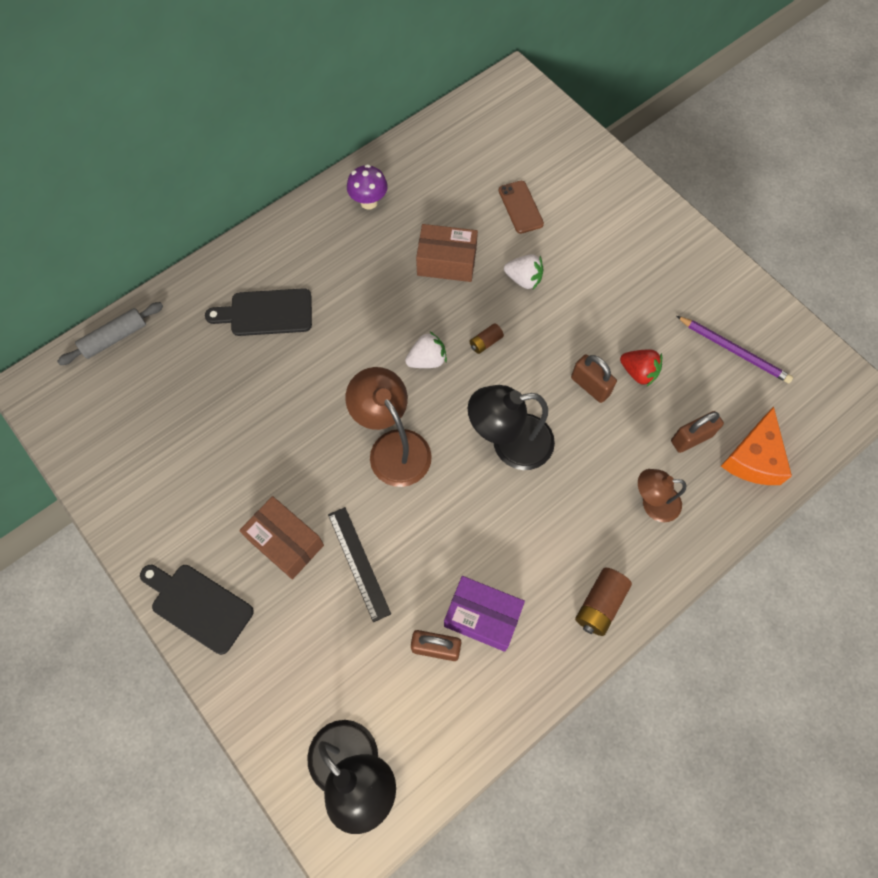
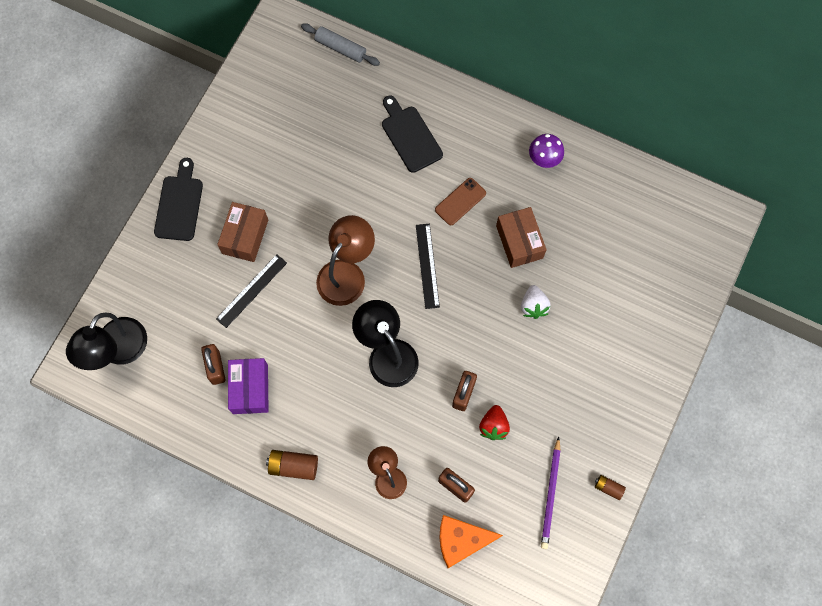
camera: 65 degrees right, 5 degrees up
(427, 360) = (427, 265): white strawberry -> black ruler
(485, 342) = (463, 301): brown battery -> brown battery (608, 488)
(520, 207) = (601, 275): brown phone -> brown phone (460, 201)

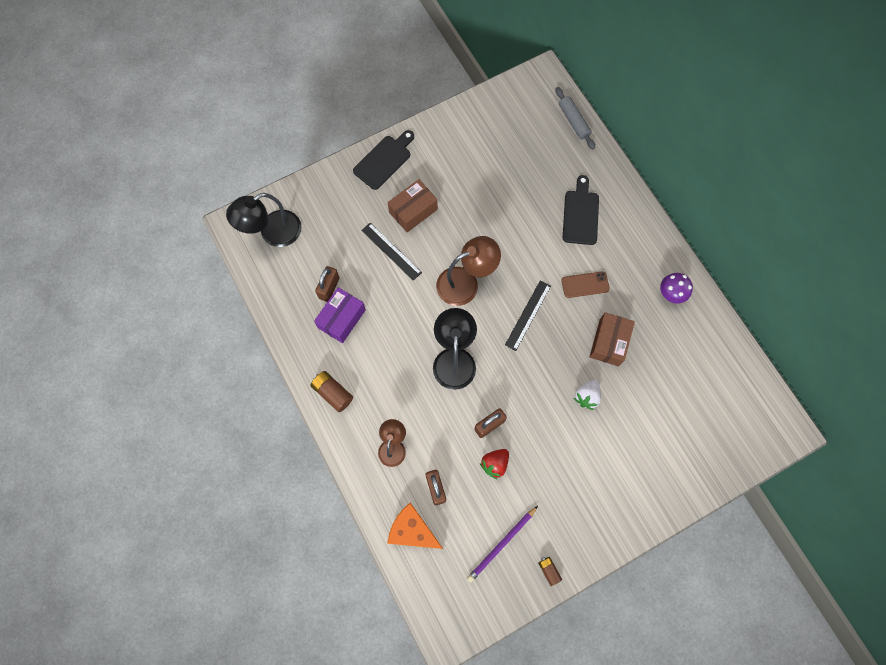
camera: 35 degrees right, 0 degrees up
(252, 291) = (391, 251): black ruler -> black ruler turned 60 degrees clockwise

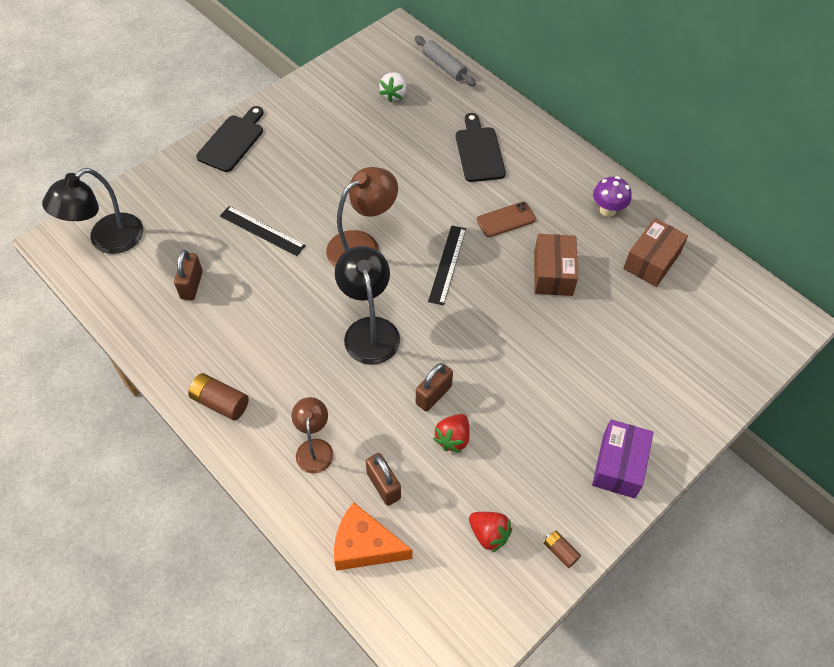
camera: 15 degrees left, 15 degrees down
(342, 319) = (215, 315): purple box -> purple box (619, 465)
(413, 211) = (279, 184): brown box -> brown box (651, 261)
(501, 544) = (489, 534): purple pencil -> red strawberry
(586, 396) = (545, 336): white strawberry -> white strawberry (394, 94)

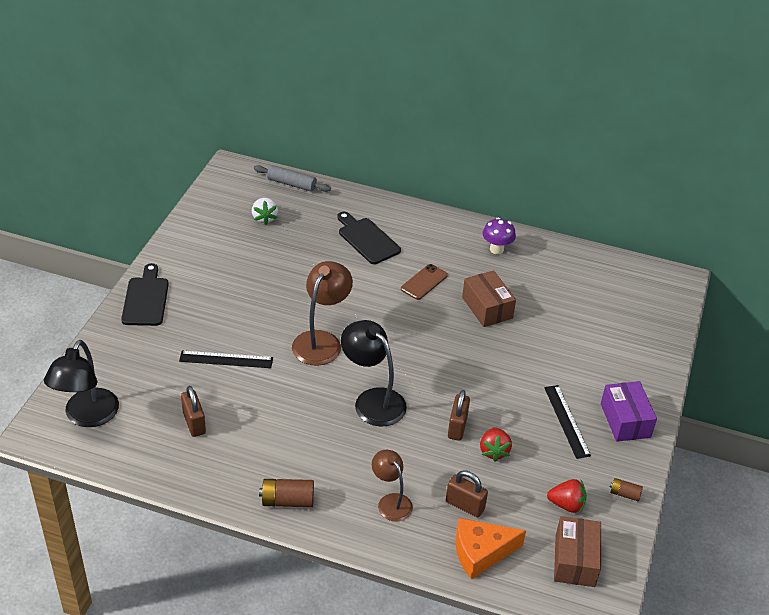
camera: 30 degrees left, 15 degrees down
(447, 264) = (401, 330): black ruler -> black ruler (566, 421)
(651, 261) = (553, 274): brown box -> brown box (575, 560)

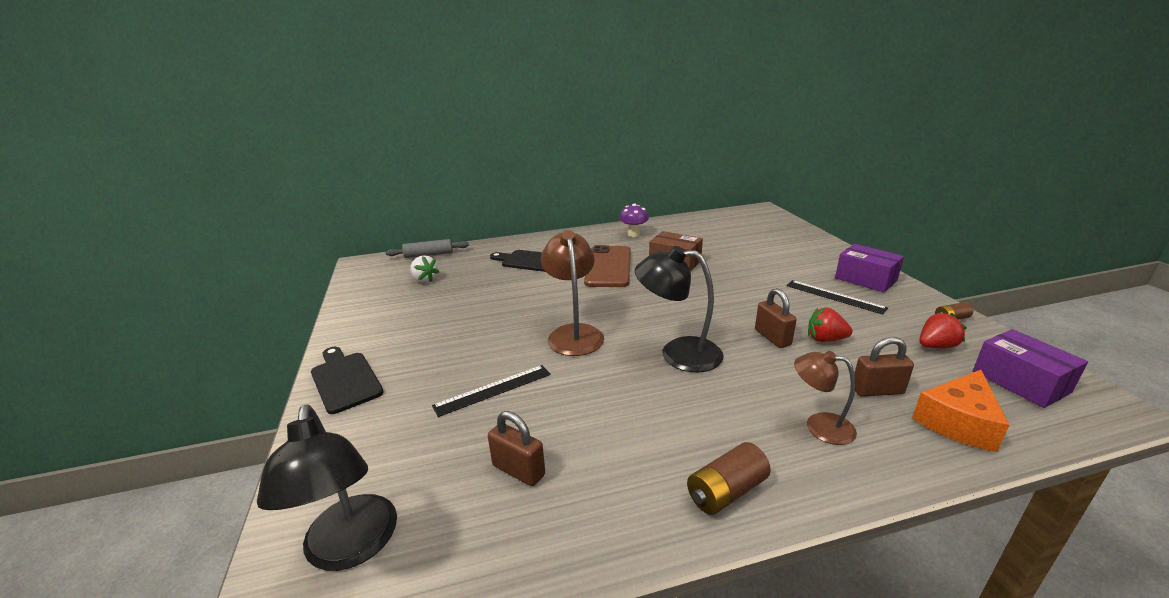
camera: 30 degrees left, 15 degrees down
(424, 282) = (608, 267): brown phone -> brown phone, size x1.80
(494, 451) = (825, 339): red strawberry -> red strawberry turned 135 degrees clockwise
(575, 560) = (1020, 381): brown box -> purple box

